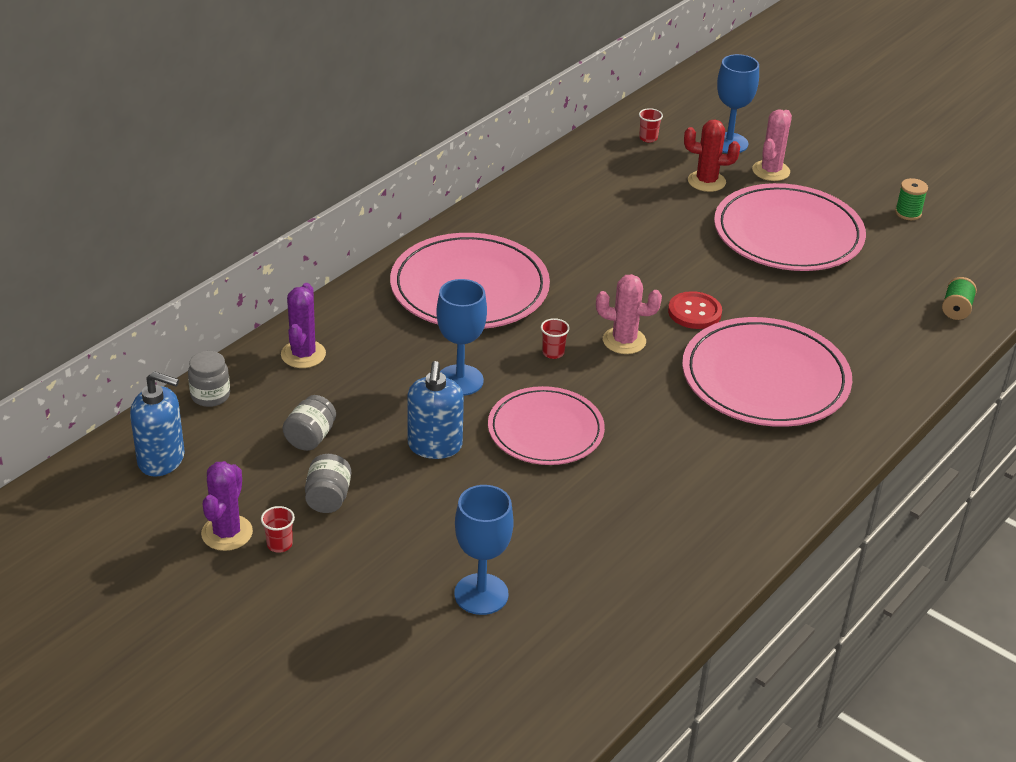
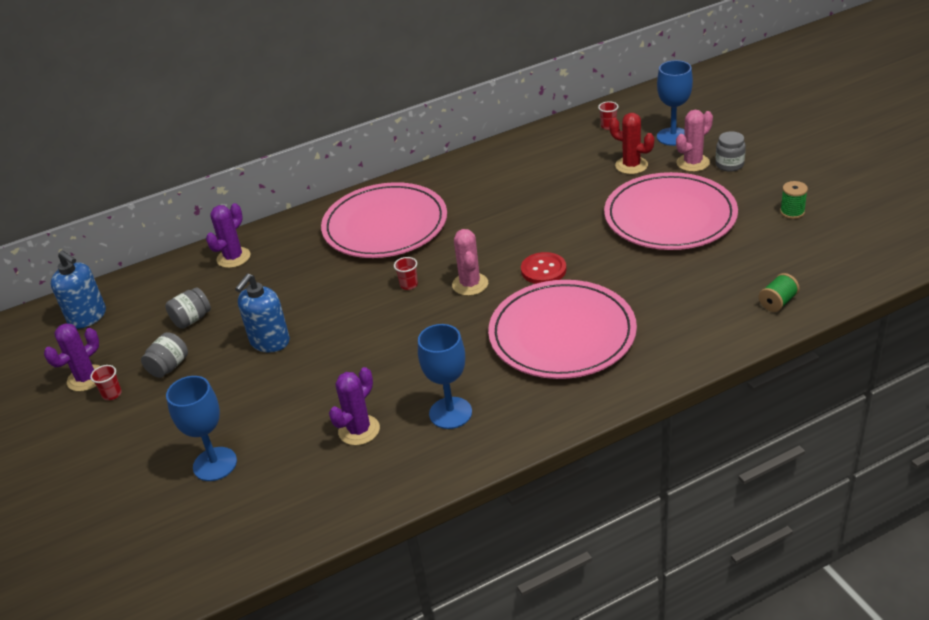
camera: 30 degrees right, 0 degrees up
(210, 395) = (152, 277): grey jar -> grey jar (729, 165)
(460, 380) = (325, 295): blue goblet -> blue goblet (450, 413)
(545, 430) = (357, 345): pink plate -> none
(621, 522) = (359, 430): none -> purple cactus
(624, 341) = (470, 284): pink cactus -> pink cactus turned 45 degrees clockwise

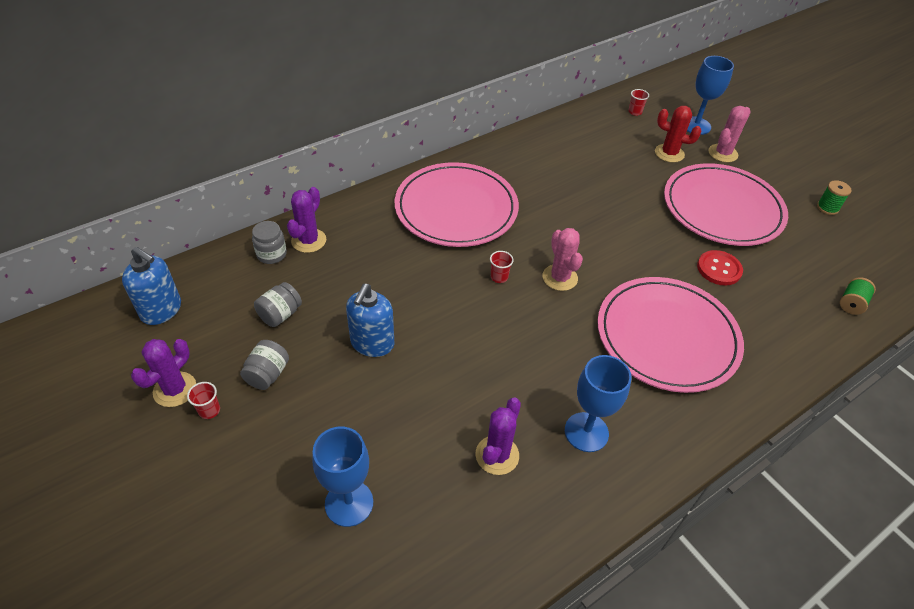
camera: 15 degrees left, 10 degrees up
(543, 270) = (625, 263): red button -> red button (719, 269)
(729, 165) = (755, 157): grey jar -> grey jar (271, 254)

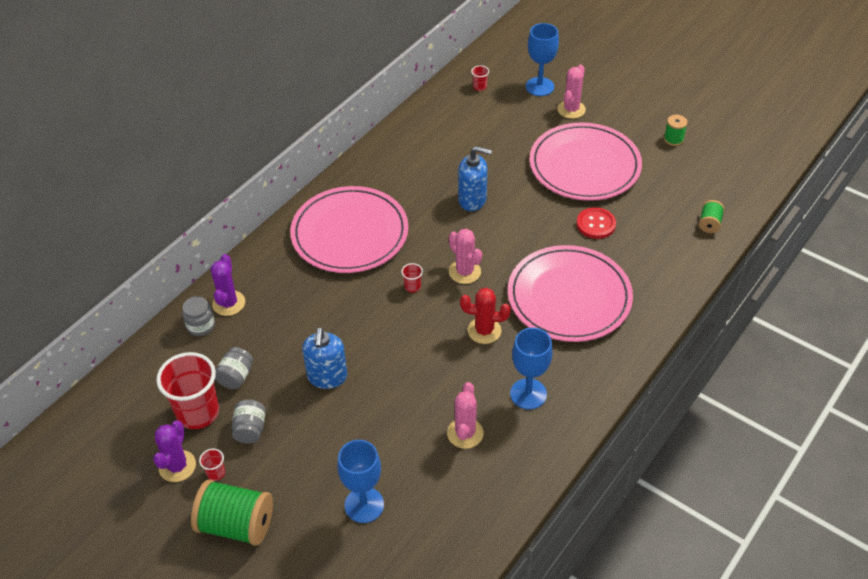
camera: 15 degrees left, 0 degrees up
(161, 310) = (127, 405): blue soap dispenser -> blue soap dispenser (472, 200)
(201, 477) = (236, 524): none -> green spool
(224, 339) = (198, 412): none -> red cup
(497, 455) = (465, 433): purple cactus -> pink cactus
(669, 153) = (523, 123): red cactus -> red cactus (484, 331)

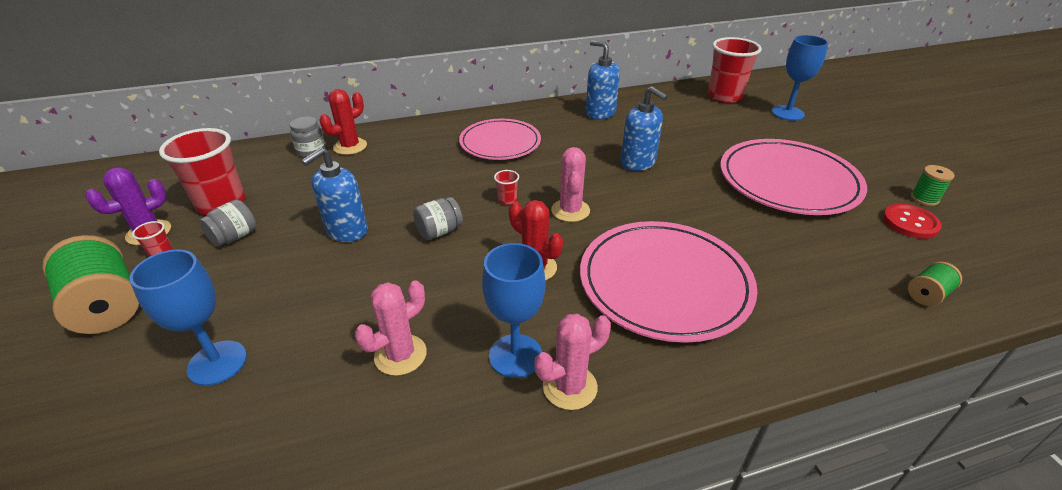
camera: 35 degrees right, 10 degrees down
(228, 303) = (350, 146): purple cactus -> red cactus
(236, 377) = (283, 194): grey jar -> grey jar (439, 231)
(350, 233) = (500, 143): pink plate -> pink plate, size x0.66
(398, 157) = (600, 113): none -> blue soap dispenser
(479, 87) = (724, 96): red cup -> red cup, size x2.42
(571, 109) = (809, 137): pink cactus -> pink cactus (569, 387)
(596, 224) = (759, 232): red button -> red button (910, 223)

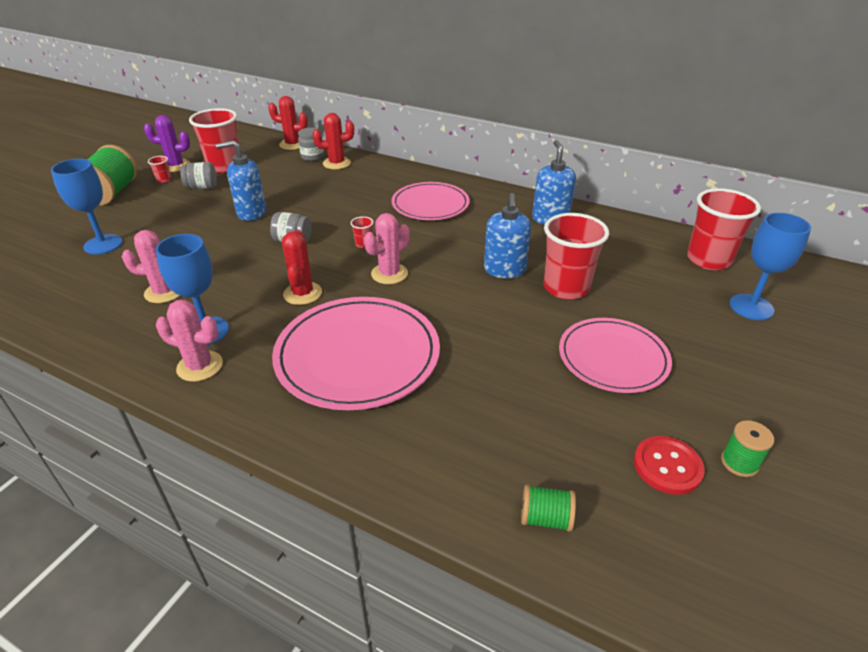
camera: 45 degrees right, 0 degrees up
(265, 149) = (292, 144): none -> red cactus
(691, 153) = (566, 288): none -> red cup
(788, 181) = (613, 358): pink plate -> pink plate, size x0.66

